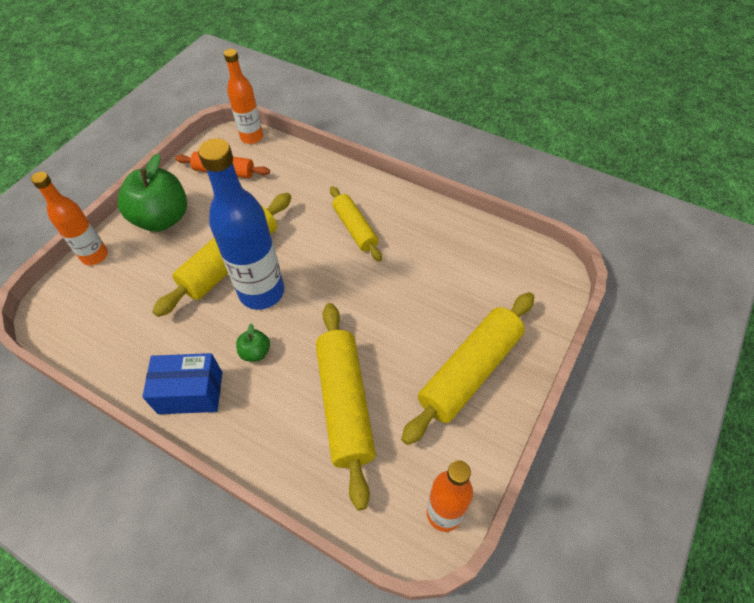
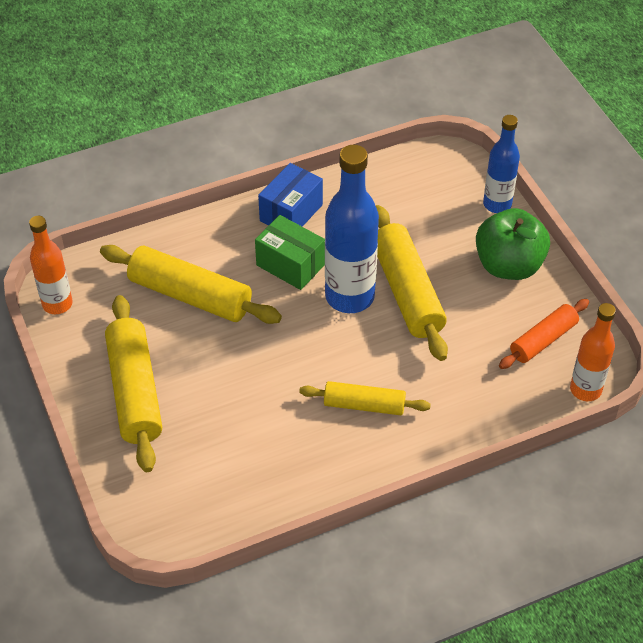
camera: 125 degrees right, 5 degrees down
(95, 256) = (497, 204): orange bottle -> blue bottle
(255, 352) = (290, 265): green apple -> green box

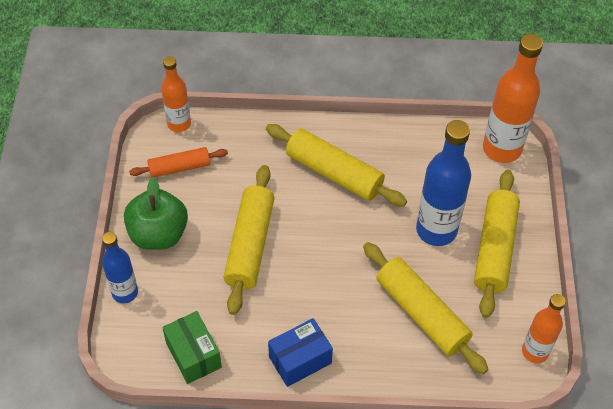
camera: 155 degrees left, 5 degrees up
(169, 523) = (501, 149): none -> orange bottle
(290, 265) = (327, 307): green box -> green box (193, 355)
(349, 296) = (296, 259): blue bottle -> blue bottle (436, 230)
(364, 405) = (334, 173): yellow rolling pin -> yellow rolling pin, size x1.65

